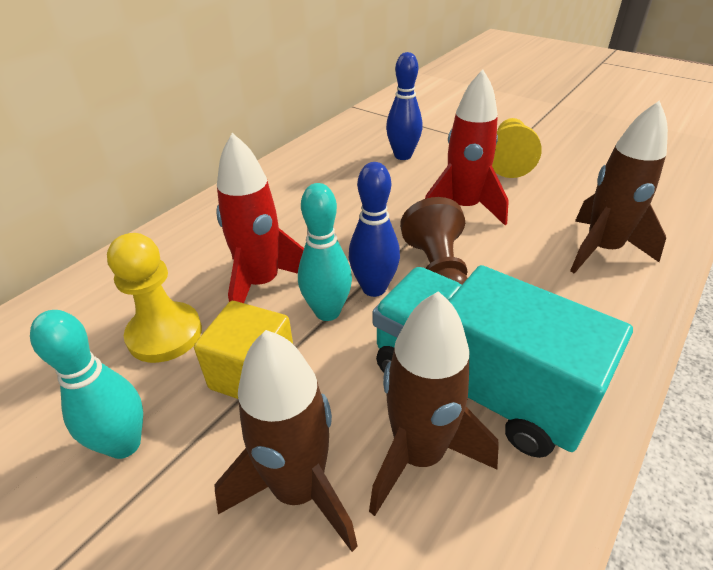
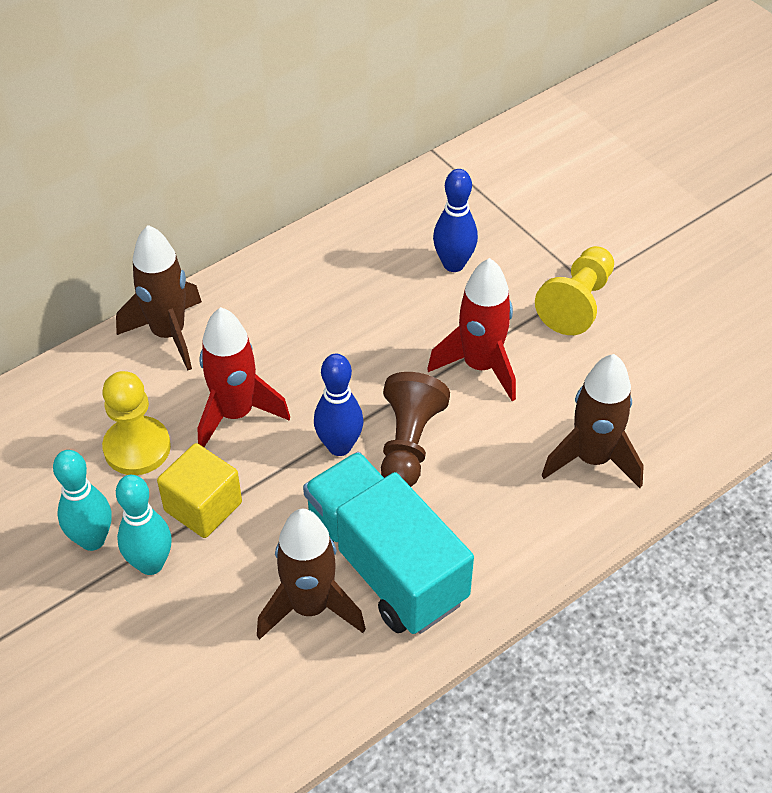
camera: 15 degrees right, 10 degrees up
(298, 489) = (212, 607): brown rocket -> brown rocket (169, 334)
(327, 312) = (286, 461): turquoise bowling pin -> turquoise bowling pin (151, 564)

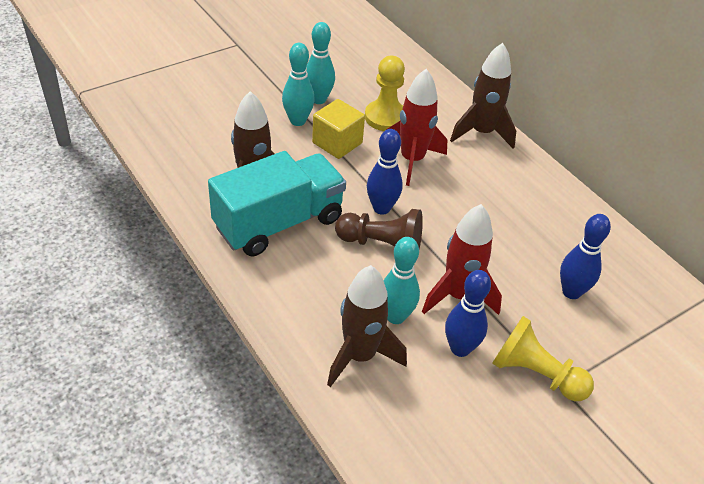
camera: 90 degrees right, 5 degrees down
(525, 426) = (395, 316): none -> turquoise bowling pin
(558, 366) = (460, 348): none -> blue bowling pin

